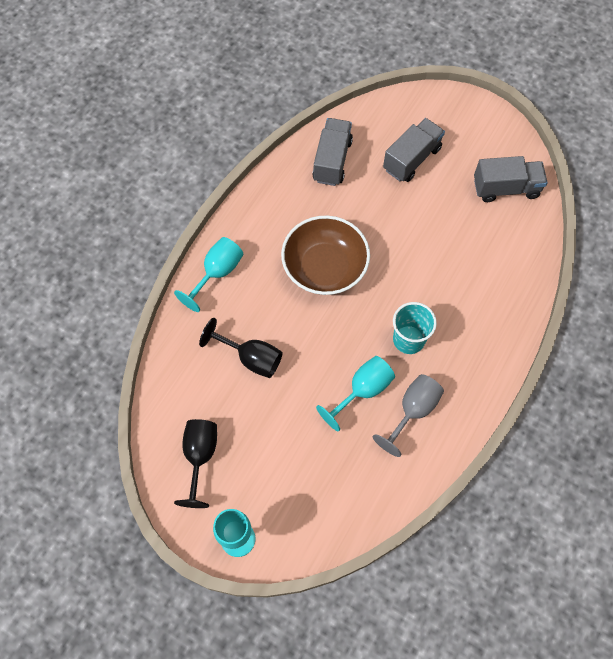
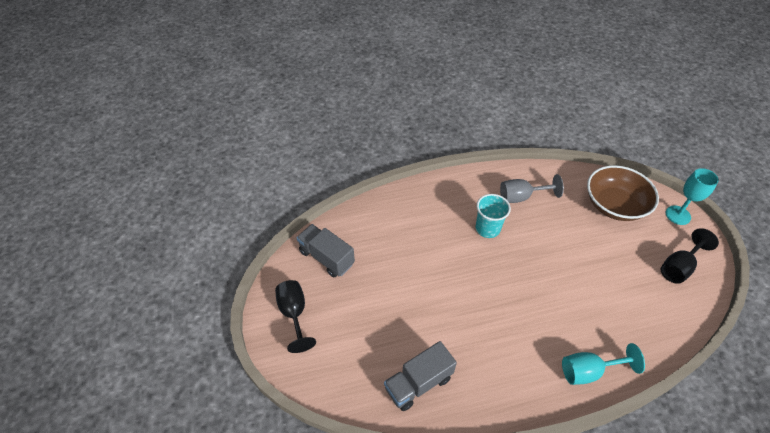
camera: 135 degrees left, 15 degrees down
(251, 358) = (603, 295): black goblet -> black goblet (294, 314)
(325, 267) = (501, 309): brown bowl -> brown bowl (614, 205)
(362, 391) = (542, 226): turquoise goblet -> none
(412, 159) = (360, 330): grey truck -> none

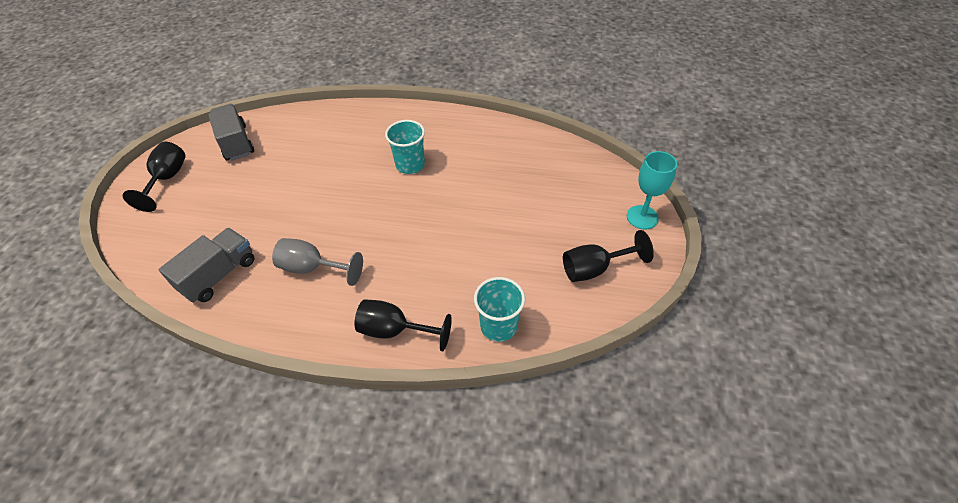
camera: 25 degrees right, 0 degrees up
(418, 383) = (219, 275): grey truck -> grey truck turned 135 degrees clockwise
(521, 197) = (472, 147): grey goblet -> grey goblet (312, 268)
(589, 371) = (395, 330): turquoise goblet -> black goblet
(614, 205) = (572, 184): brown bowl -> none
(653, 337) = (499, 326): none -> turquoise cup

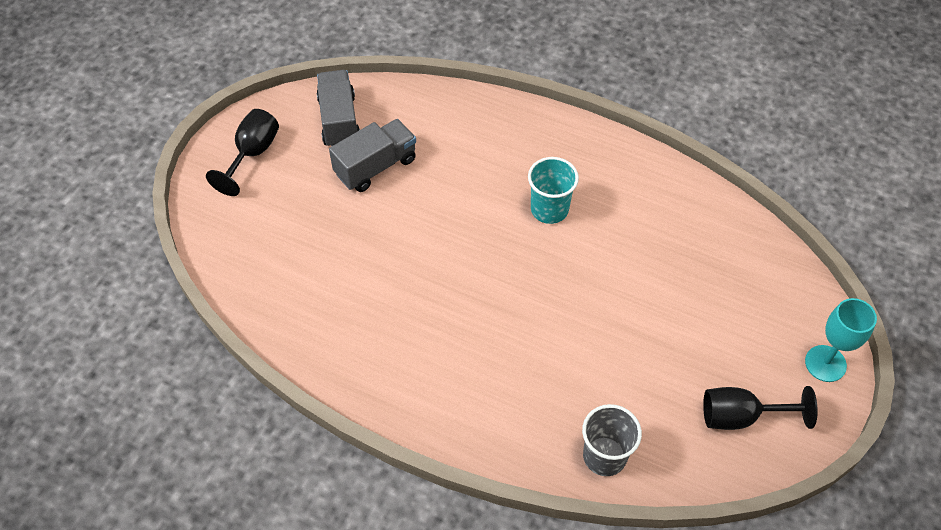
camera: 15 degrees right, 5 degrees up
(219, 275) = (299, 302): grey truck -> grey truck (375, 167)
(312, 268) = (405, 323): grey goblet -> none
(395, 330) = (485, 428): black goblet -> none
(499, 326) = (604, 456): turquoise cup -> grey cup

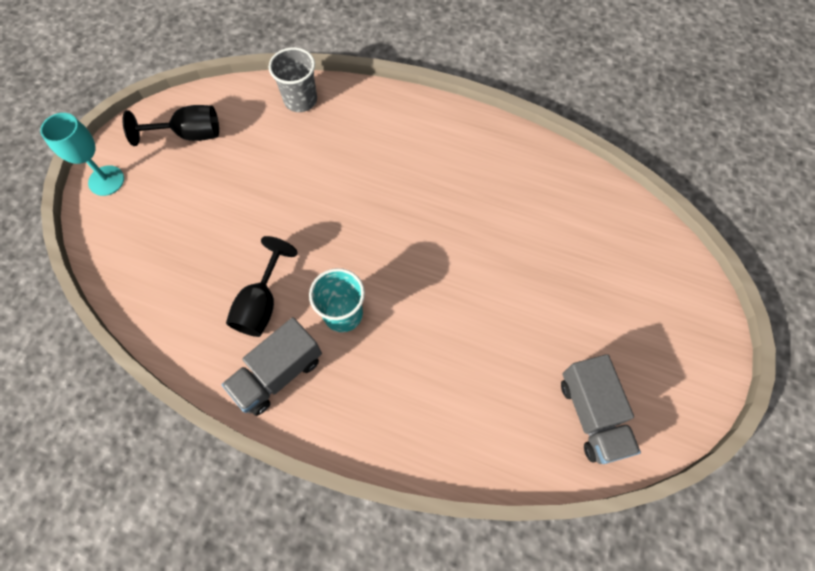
camera: 175 degrees right, 10 degrees up
(252, 154) = (674, 358): black goblet -> black goblet (262, 304)
(375, 167) = (534, 352): grey truck -> grey truck (278, 374)

